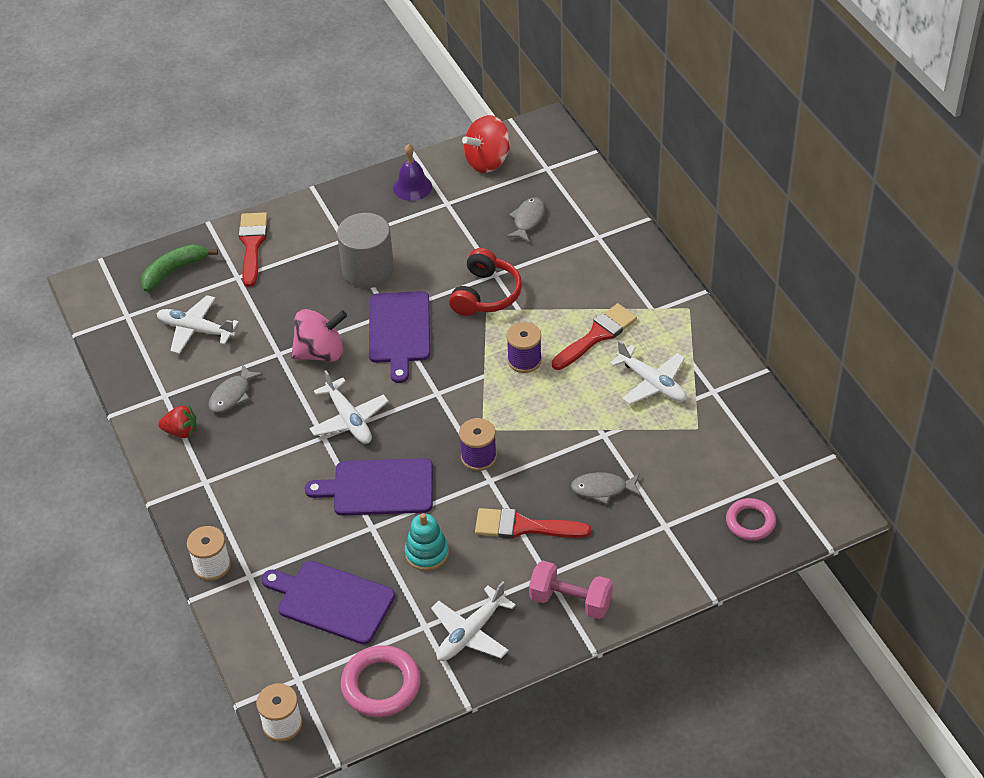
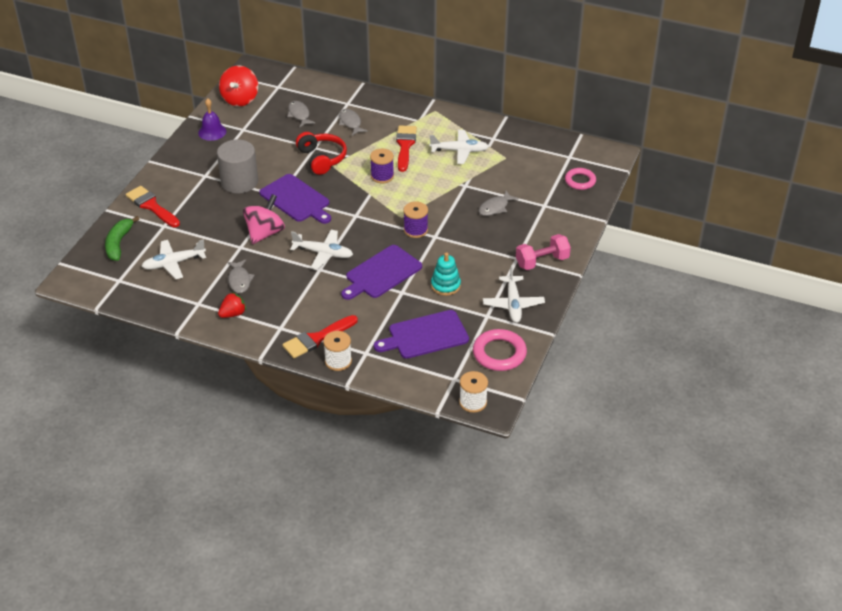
camera: 45 degrees left, 5 degrees down
(524, 527) = (478, 245): red brush -> red brush (317, 338)
(571, 265) = (350, 123): none -> grey fish

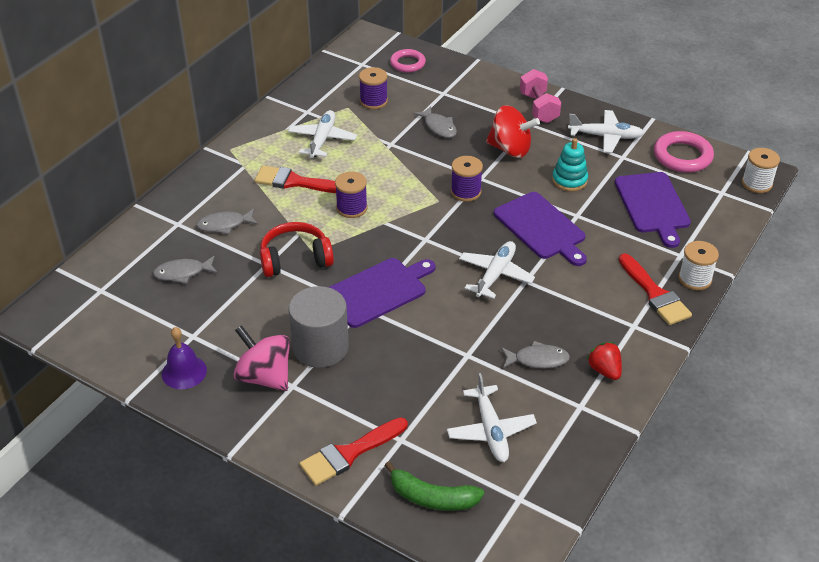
camera: 80 degrees left, 0 degrees up
(240, 99) = (113, 334): red spinning top -> red spinning top (510, 149)
(265, 233) = (443, 328): pink spinning top -> pink spinning top (264, 376)
(518, 169) = (373, 101): none -> purple spool

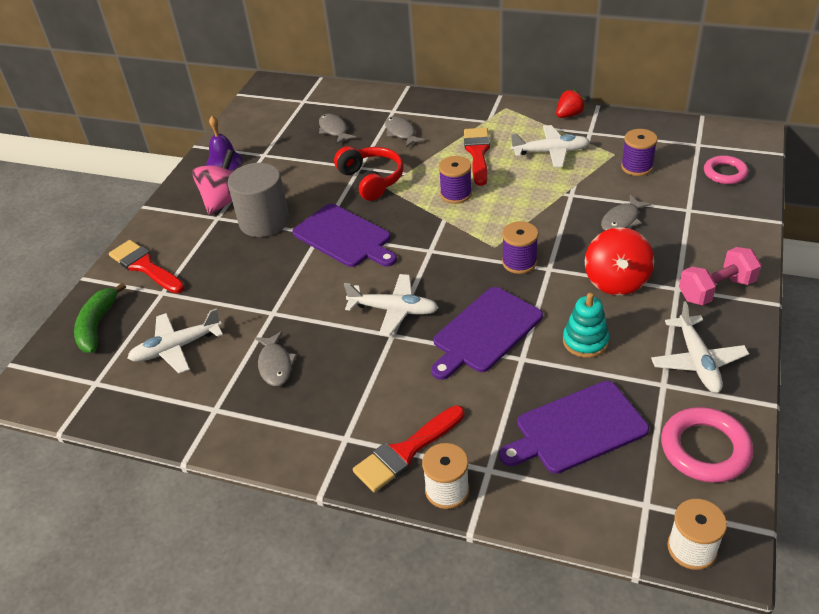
camera: 80 degrees right, 0 degrees up
(604, 370) = (269, 421): red strawberry -> red strawberry (569, 115)

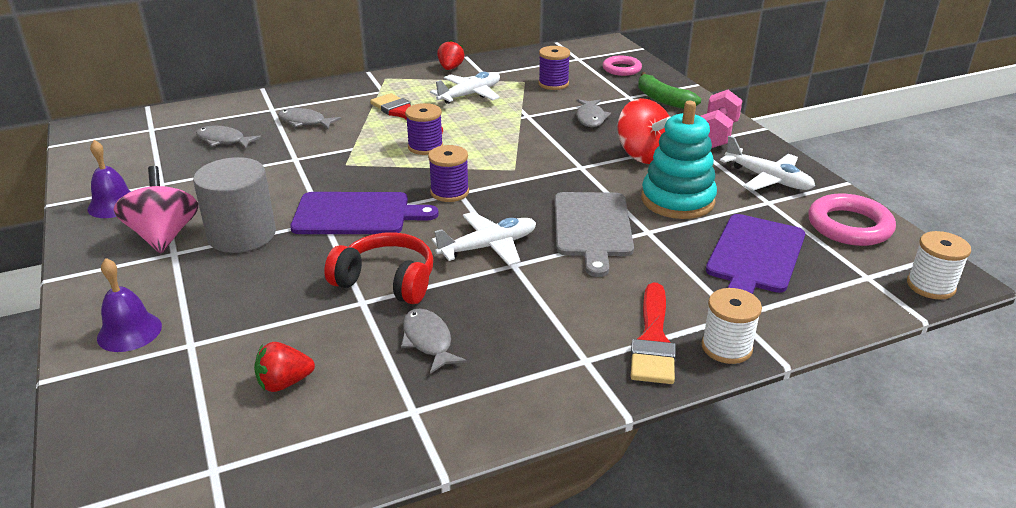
camera: 45 degrees left, 10 degrees down
(97, 325) = (135, 415): green banana -> green banana (662, 99)
(145, 266) = (129, 332): red brush -> purple bell
(176, 348) = (284, 383): white plane -> red strawberry
(275, 365) = (428, 341): grey fish -> grey fish turned 150 degrees counterclockwise
(371, 180) = (323, 164): red headphones -> red headphones (386, 281)
(485, 332) = (592, 227): purple cutting board -> grey cutting board
(519, 262) = (551, 172): purple spool -> purple spool (449, 192)
(585, 341) = (677, 200): turquoise stacking toy -> turquoise stacking toy, size x1.59

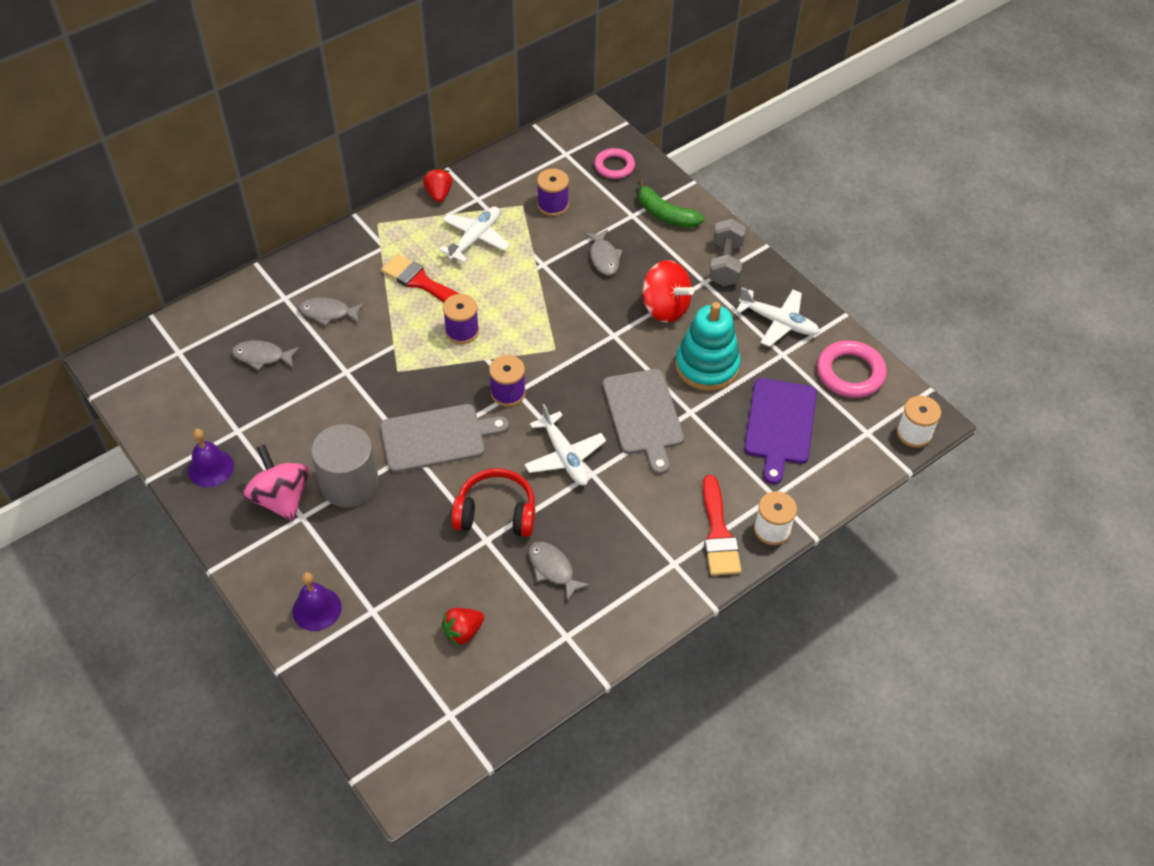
camera: 15 degrees left, 20 degrees up
(356, 214) = (437, 438): purple cutting board -> grey cutting board
(488, 247) = (564, 456): white plane -> white plane turned 105 degrees clockwise
(716, 135) = (725, 264): pink dumbbell -> grey dumbbell

